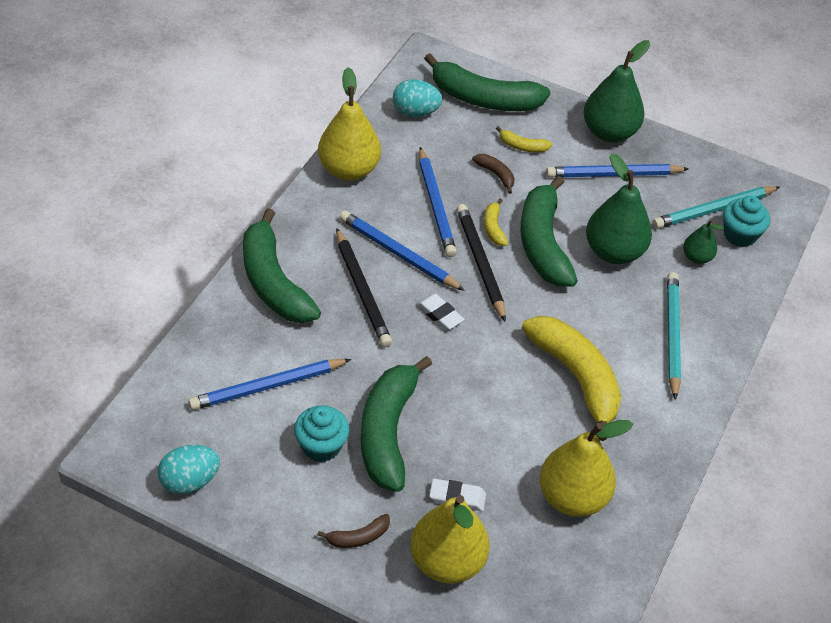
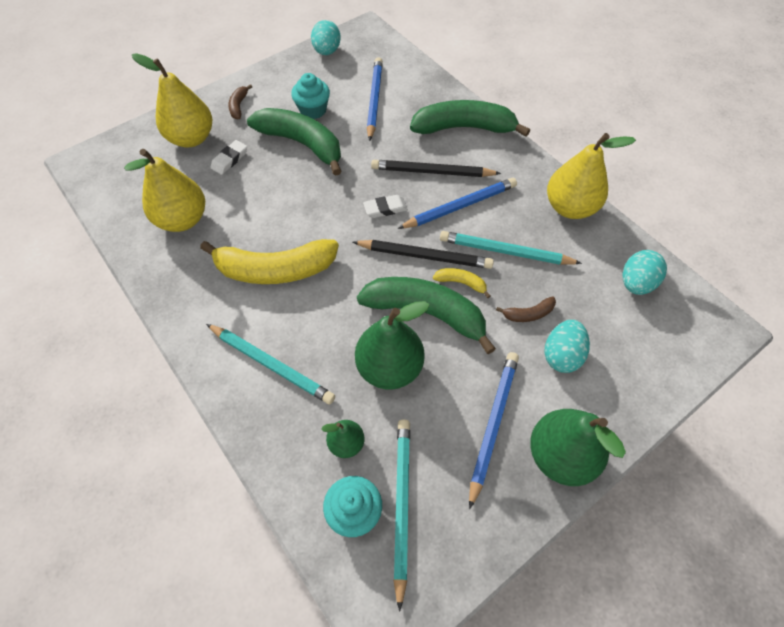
camera: 120 degrees right, 10 degrees up
(436, 205) = (505, 251): blue pencil -> turquoise pencil
(483, 99) = (645, 351): green banana -> none
(522, 146) = (561, 355): yellow banana -> turquoise egg

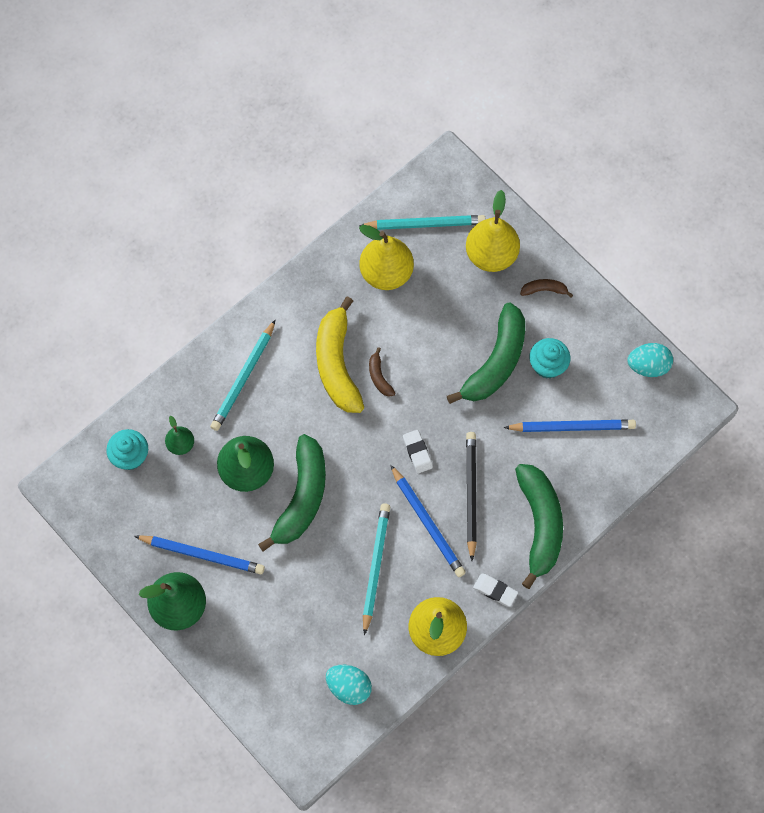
camera: 85 degrees right, 10 degrees up
(230, 159) = (466, 297): white eraser -> white eraser (495, 591)
(401, 504) = (137, 489): turquoise pencil -> turquoise pencil (425, 224)
(425, 256) = (363, 493): black pencil -> none
(461, 283) = (336, 526): yellow banana -> none
(528, 314) = (307, 586): brown banana -> brown banana (379, 377)
(561, 355) = (268, 613): turquoise egg -> none

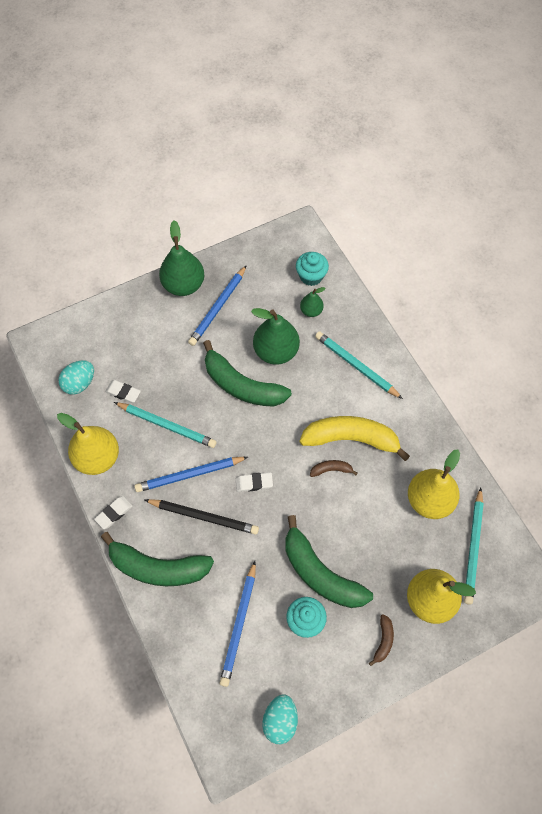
camera: 105 degrees right, 5 degrees down
(347, 631) = (123, 392): none -> white eraser

